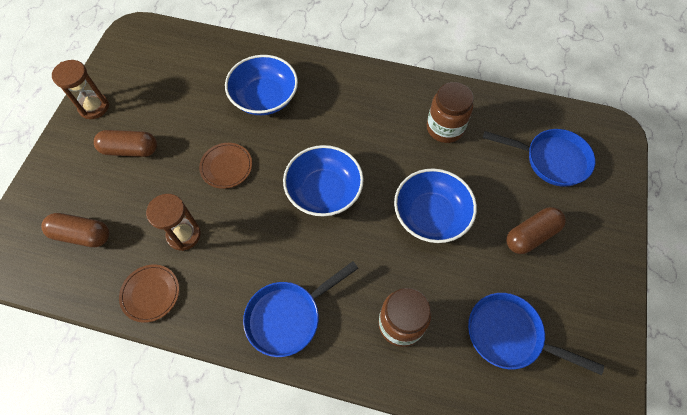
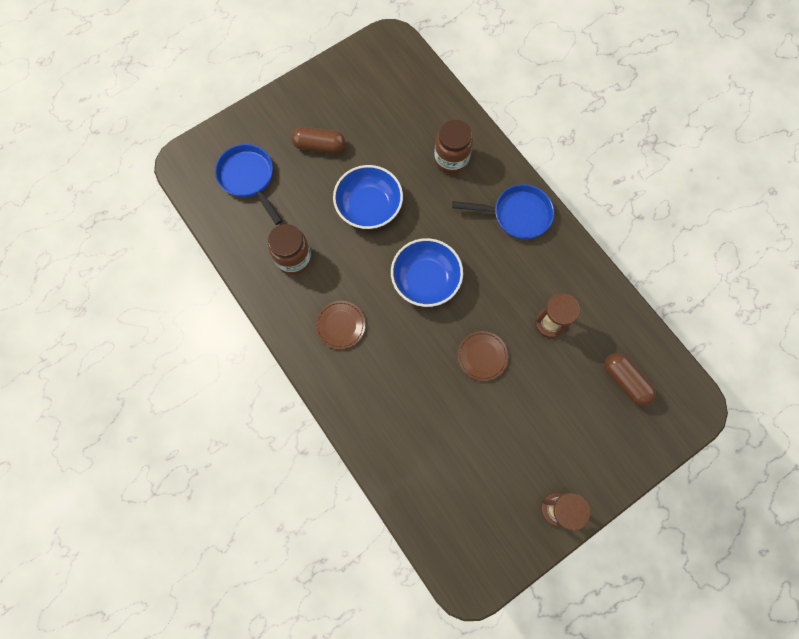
camera: 140 degrees left, 10 degrees up
(130, 150) = (548, 434): brown capsule -> none
(150, 294) = (597, 297): brown plate -> brown plate (340, 325)
(264, 97) = (405, 399): blue bowl -> none
(509, 335) = (394, 108): blue pan -> none

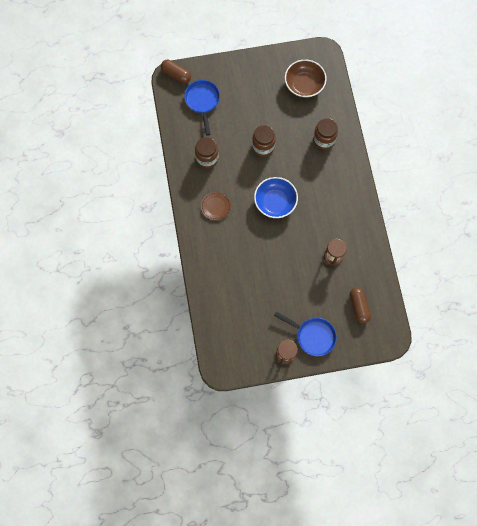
camera: 25 degrees right, 0 degrees up
(319, 146) = (251, 99): brown capsule -> brown capsule (176, 75)
(369, 206) = (263, 147): blue bowl -> brown jar
(385, 94) = (304, 84): none -> brown bowl
(482, 356) = (285, 257): brown plate -> none
(516, 214) = (345, 188): blue pan -> blue pan (313, 335)

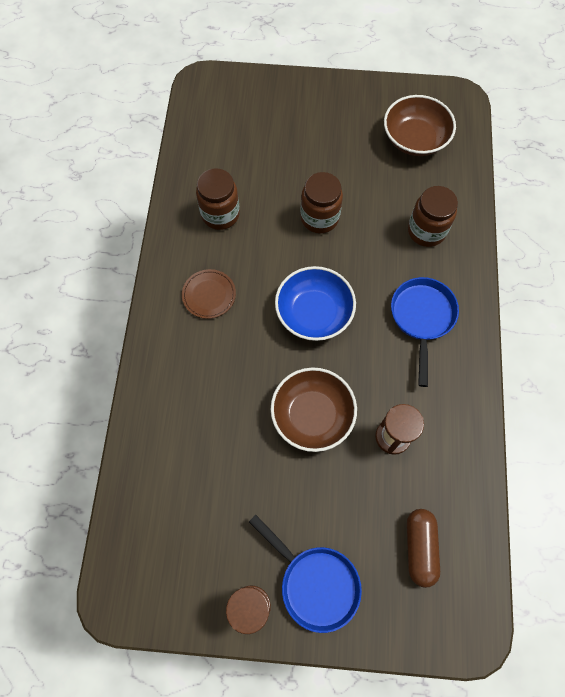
camera: 15 degrees right, 5 degrees down
(176, 75) = (214, 81): brown capsule -> none
(202, 102) = (242, 128): blue pan -> blue pan (422, 318)
(289, 256) = (312, 415): none -> brown bowl

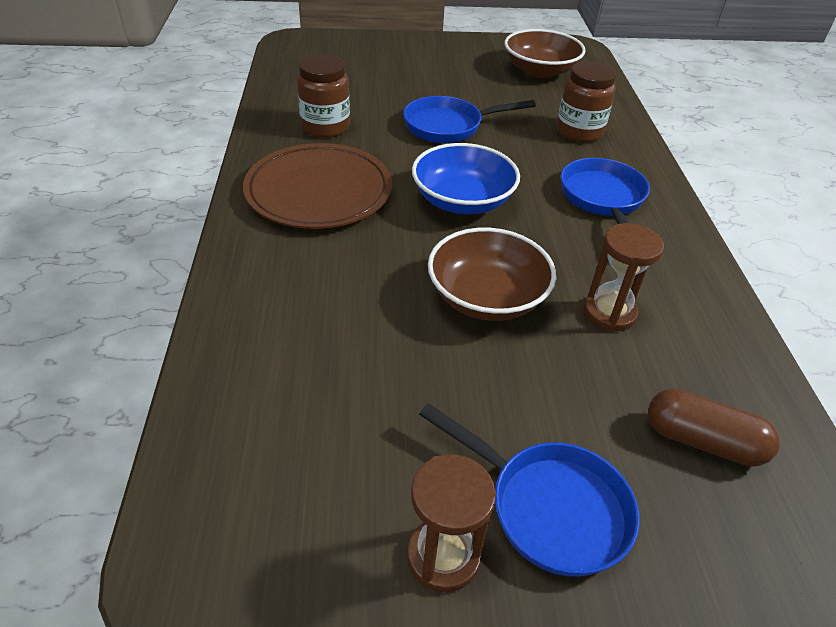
camera: 10 degrees left, 25 degrees down
(209, 295) = (319, 191): brown plate -> brown plate, size x2.00
(319, 218) = (449, 126): brown jar -> blue pan
(419, 547) = (703, 441): brown capsule -> brown capsule turned 60 degrees counterclockwise

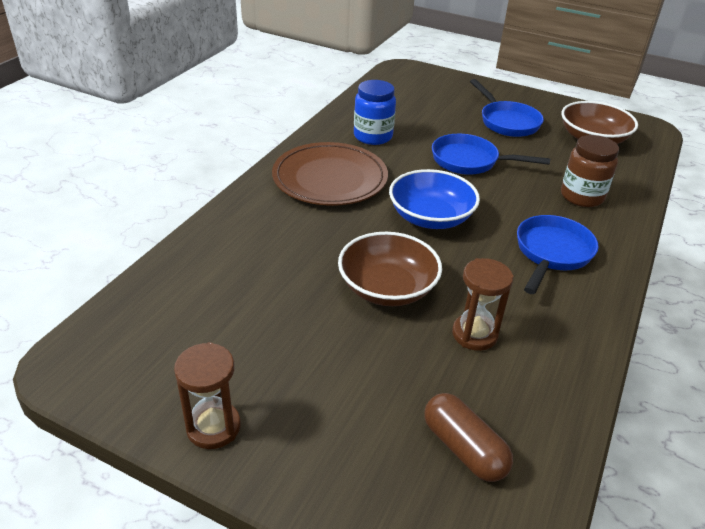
camera: 30 degrees right, 5 degrees down
(325, 127) = (373, 136): brown jar -> blue jar
(549, 507) = (307, 434): blue pan -> blue pan (507, 122)

